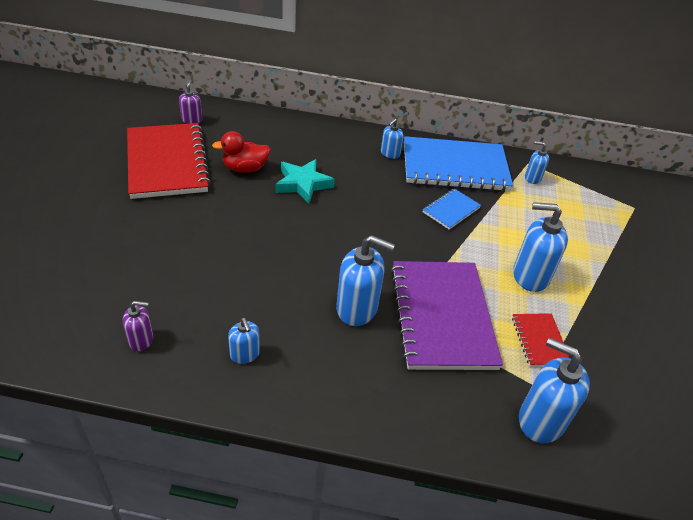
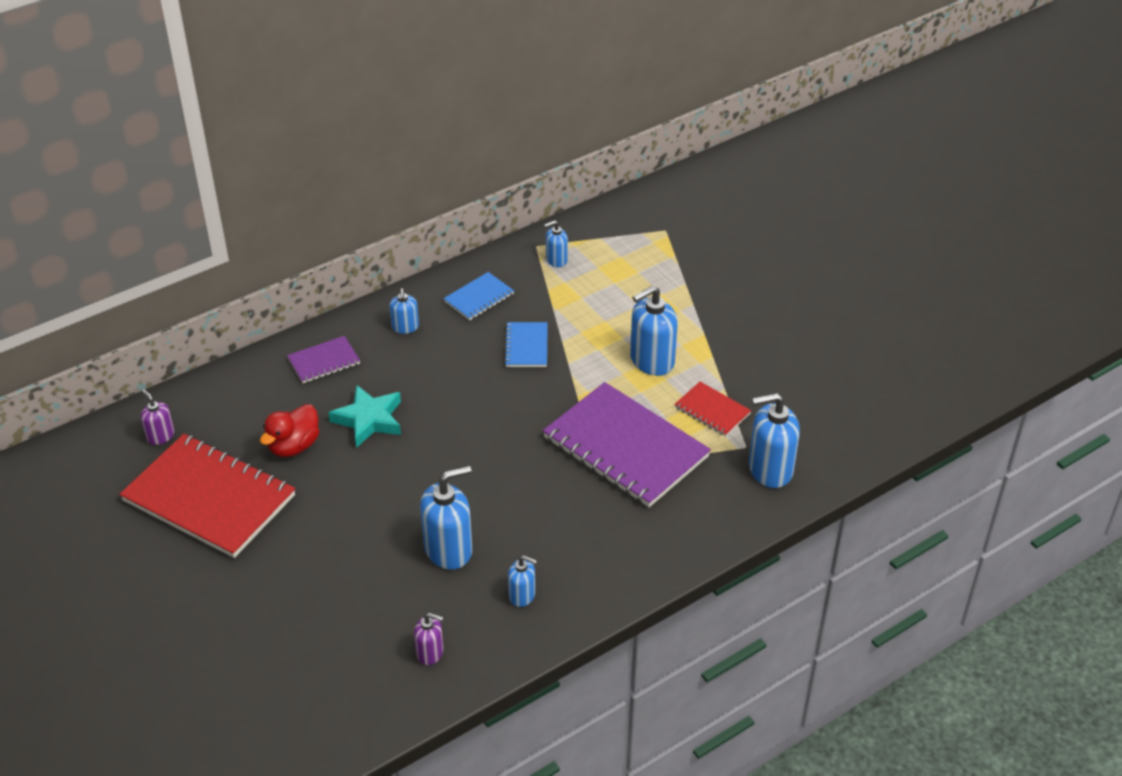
camera: 40 degrees left, 0 degrees up
(141, 340) = (430, 652): purple soap dispenser -> purple soap dispenser turned 60 degrees clockwise
(321, 141) = (324, 361): none -> purple notebook
(357, 308) = (558, 493): blue soap dispenser -> blue soap dispenser (448, 549)
(455, 167) = (479, 298): blue notebook -> blue notebook, size x0.46

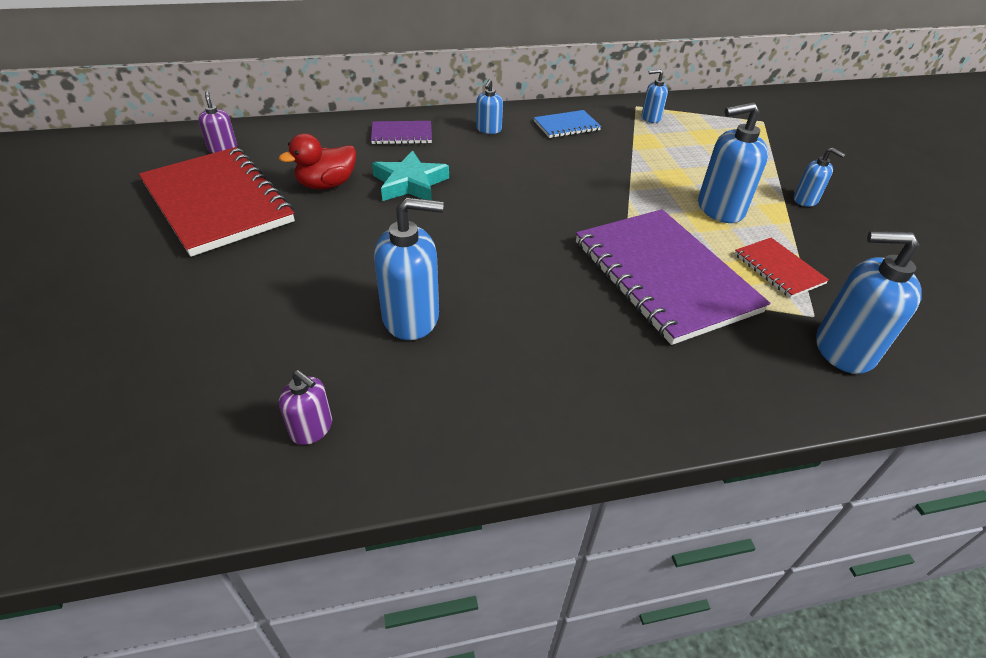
camera: 20 degrees right, 0 degrees up
(522, 595) = (467, 397): blue soap dispenser -> blue soap dispenser (805, 200)
(526, 346) = (593, 168): blue notebook -> none

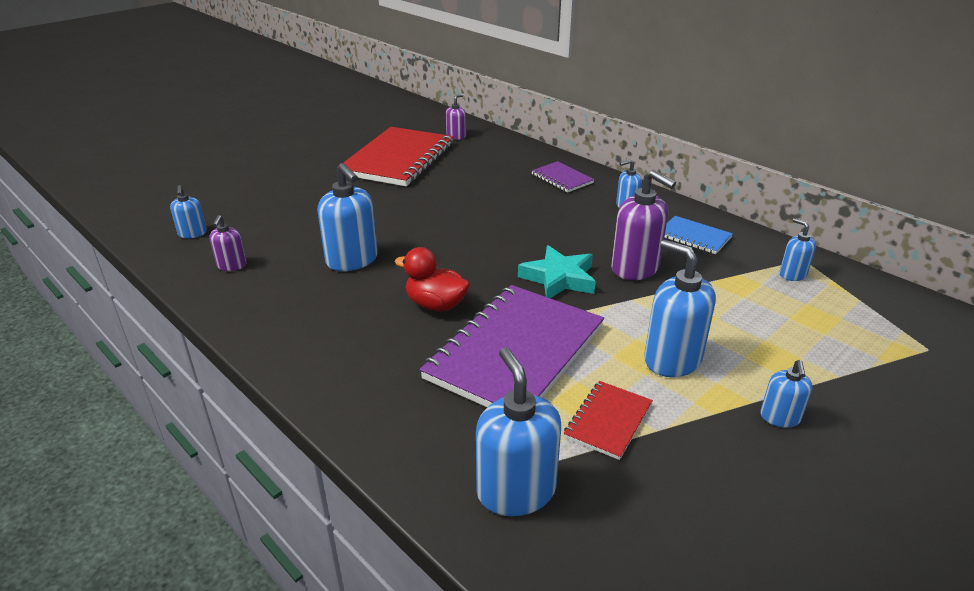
camera: 60 degrees right, 10 degrees down
(166, 449) = (192, 233): none -> blue soap dispenser
(327, 185) = (460, 180): red duck -> red duck (436, 305)
(410, 183) = (501, 205): turquoise star -> turquoise star (559, 278)
(587, 169) = (635, 268): none -> purple soap dispenser

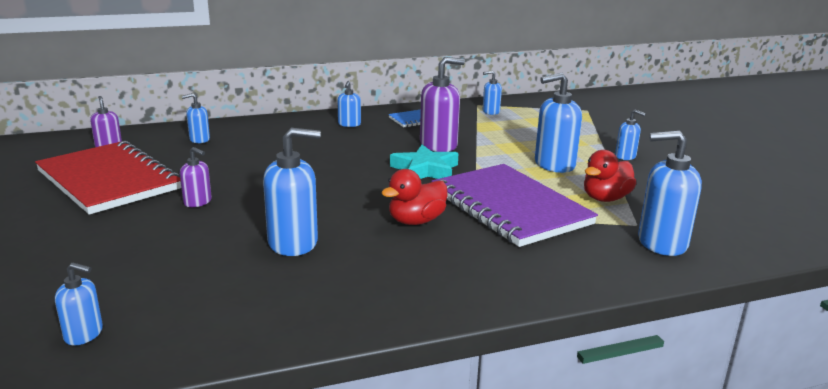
camera: 65 degrees left, 10 degrees down
(231, 265) = (213, 314): purple soap dispenser -> purple soap dispenser (198, 202)
(505, 159) = (199, 139): none -> blue soap dispenser
(562, 178) = (272, 130): purple notebook -> none
(608, 421) = (605, 198): red notebook -> red duck

